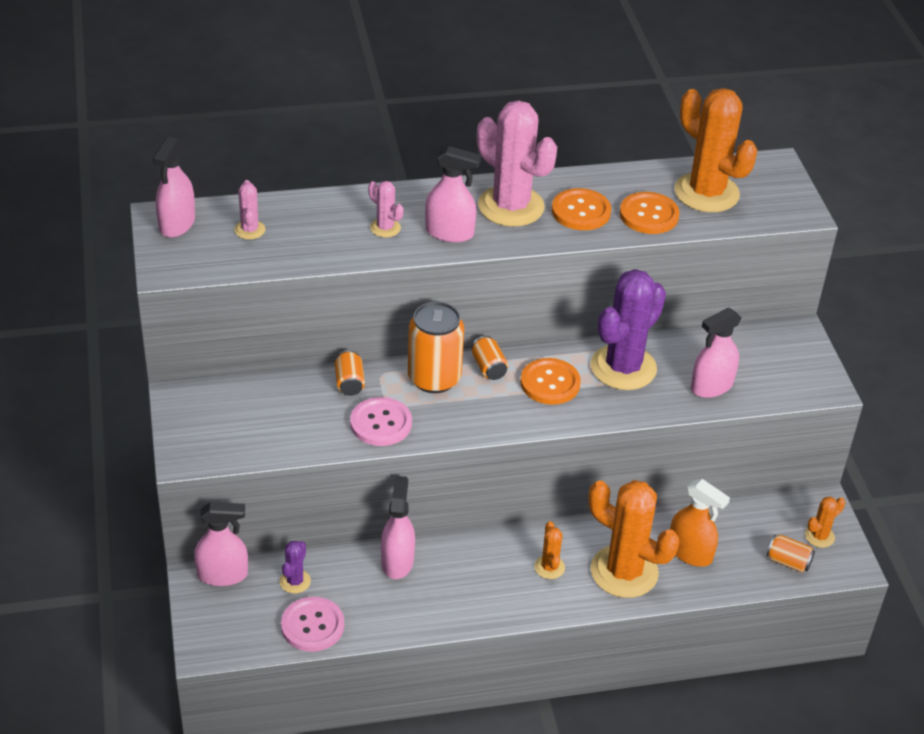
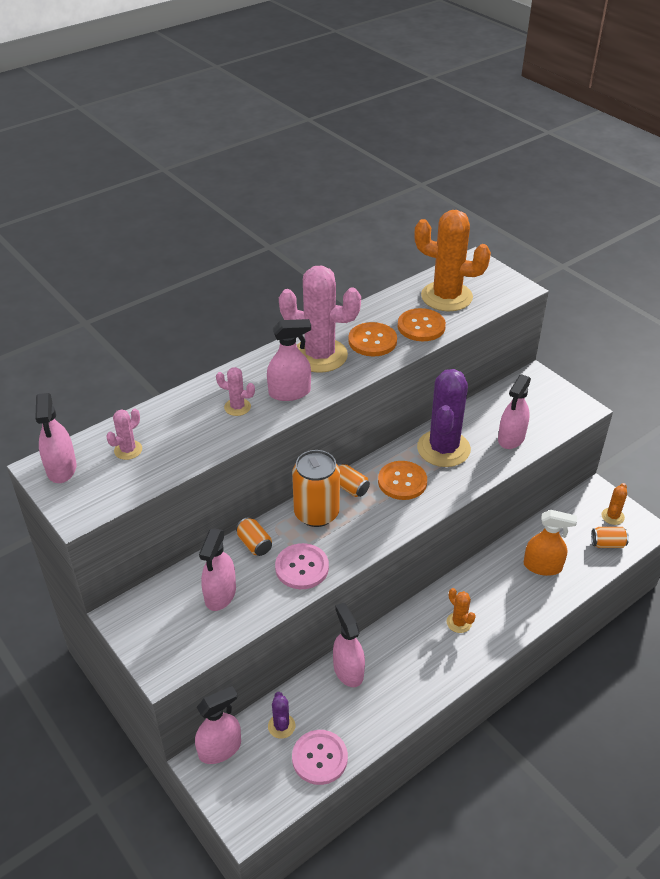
camera: 25 degrees left, 0 degrees up
(249, 230) = (128, 450): pink cactus -> pink cactus turned 75 degrees clockwise
(283, 415) = (220, 594): none -> pink spray bottle
(624, 572) = (511, 601): orange cactus -> none

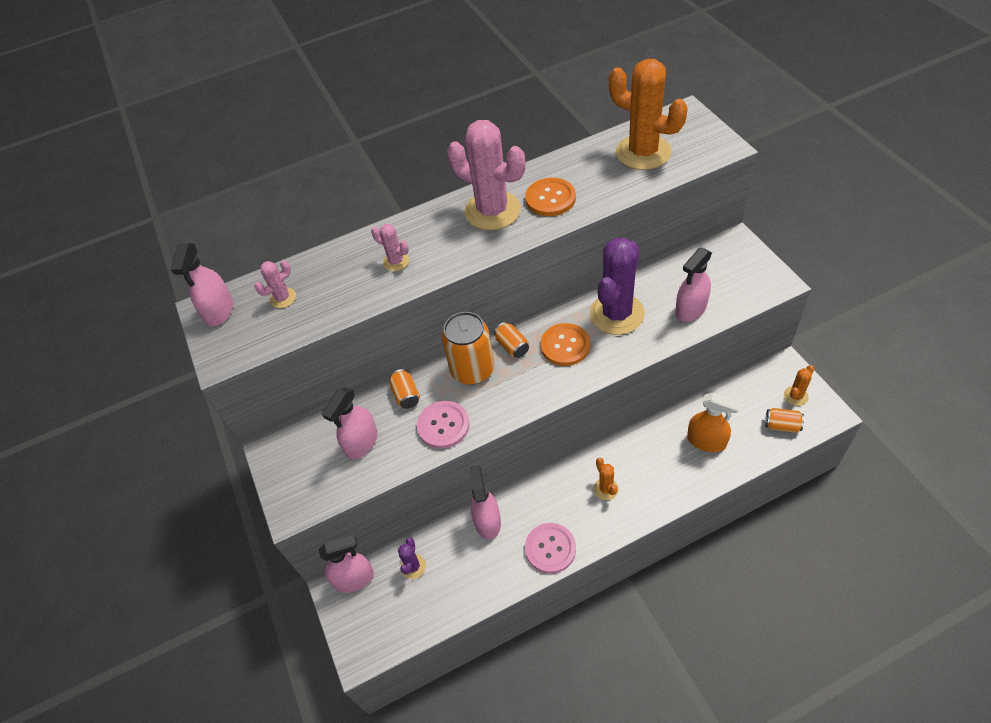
camera: 20 degrees right, 10 degrees up
(289, 392) = (451, 250): pink spray bottle -> none
(319, 758) = (439, 604): pink button -> pink button (550, 548)
(421, 326) = (606, 185): orange button -> none

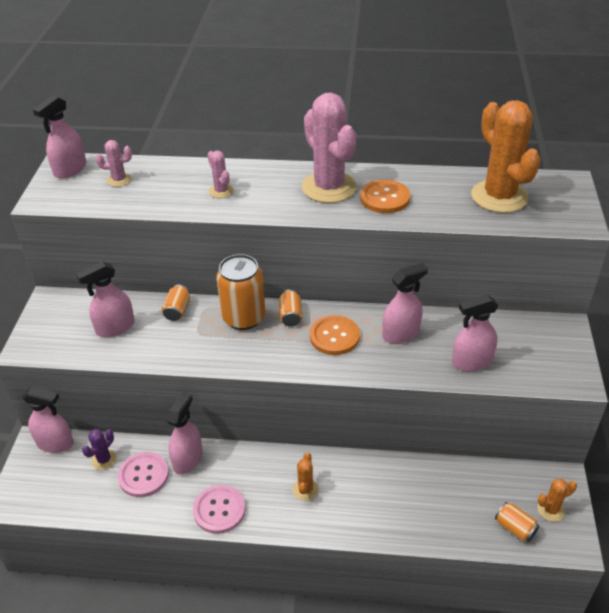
camera: 25 degrees right, 10 degrees down
(443, 425) = (185, 347): pink button -> pink button (143, 475)
(617, 314) = (401, 333): purple cactus -> pink spray bottle
(706, 441) = (429, 501): orange spray bottle -> none

